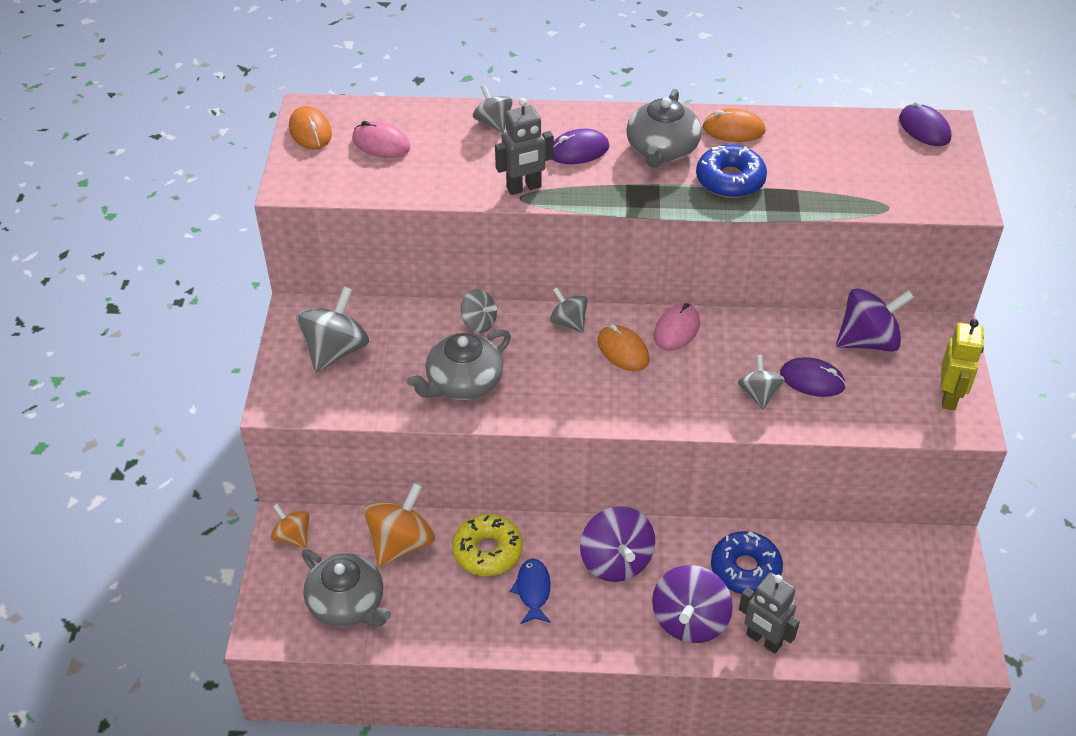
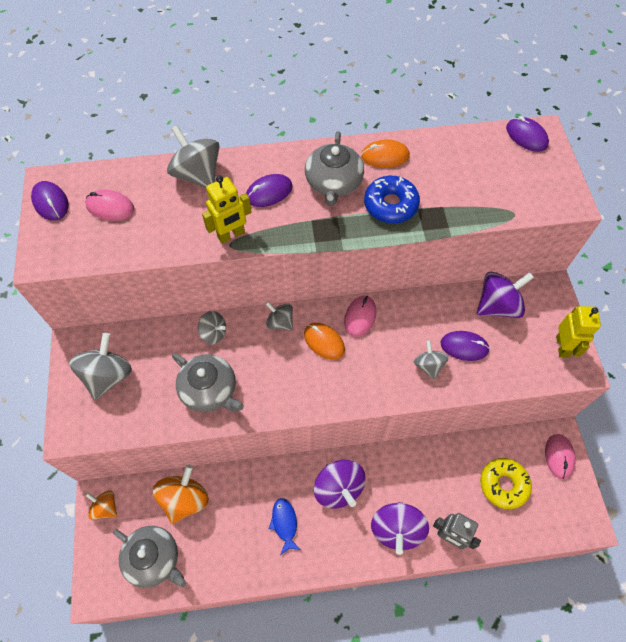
camera: 10 degrees left, 15 degrees up
(310, 131) = (51, 202): orange mouse -> purple mouse
(463, 382) = (209, 390): grey teapot -> grey teapot turned 90 degrees counterclockwise
(487, 551) = (247, 495): yellow donut -> yellow donut (503, 484)
(493, 123) = (197, 174): grey spinning top -> grey spinning top, size x1.69
(524, 188) = (231, 235): grey robot -> yellow robot
(745, 569) = (428, 479): blue donut -> none
(943, 570) = (559, 456): none -> pink mouse

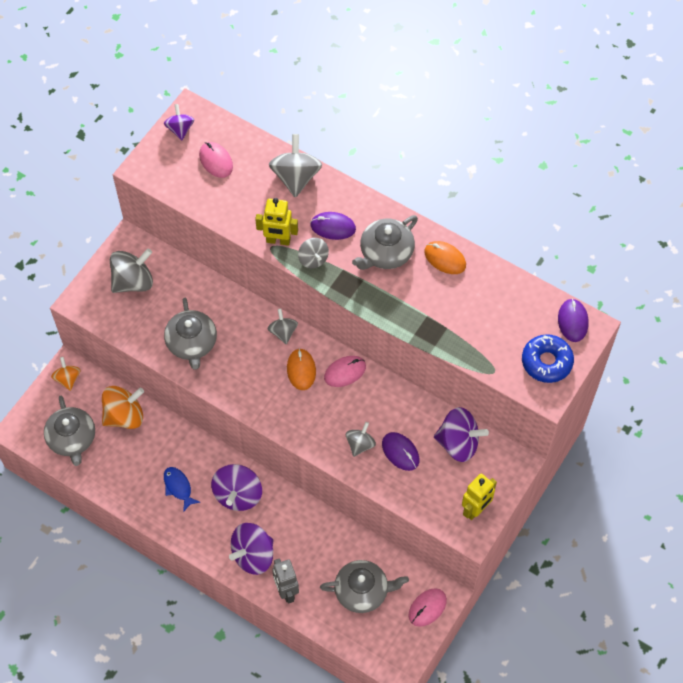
camera: 40 degrees right, 0 degrees up
(51, 202) = (180, 129): purple mouse -> purple spinning top
(213, 333) = (229, 304): grey spinning top -> grey spinning top (313, 259)
(284, 523) = (178, 487): blue fish -> blue fish turned 60 degrees counterclockwise
(390, 205) = (410, 299): blue donut -> blue donut (546, 362)
(503, 484) = (362, 591): yellow donut -> grey teapot

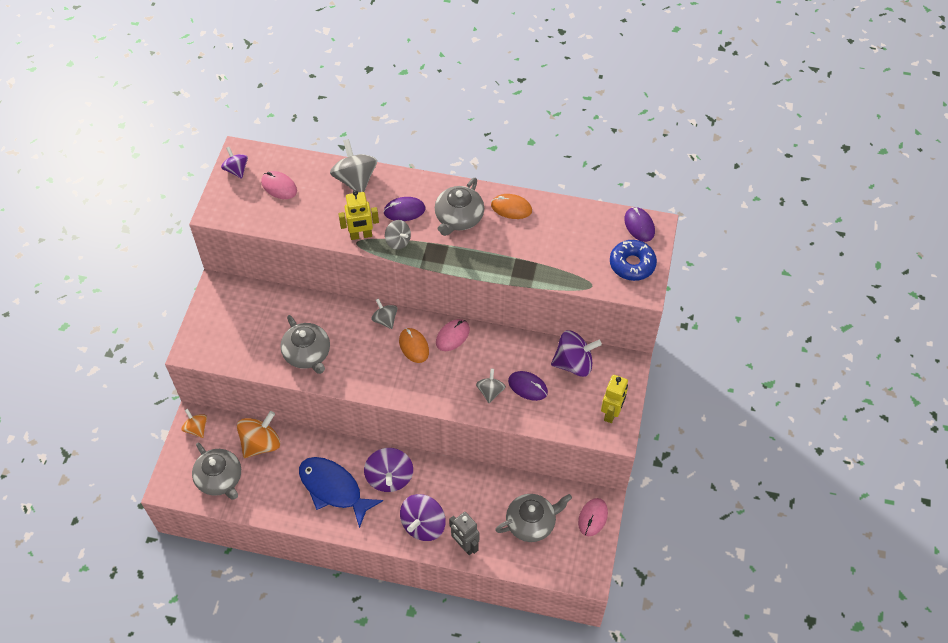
camera: 20 degrees left, 5 degrees down
(133, 281) = (234, 318): grey spinning top -> none
(178, 487) = (333, 489): blue fish -> blue fish, size x1.97

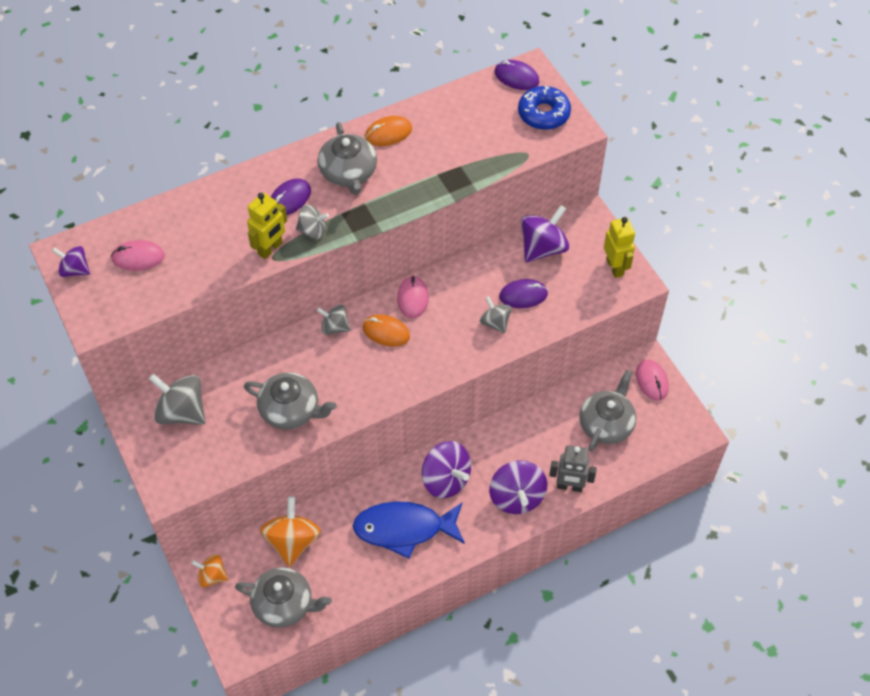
camera: 40 degrees left, 0 degrees up
(355, 180) = (211, 202): grey spinning top -> grey spinning top (182, 412)

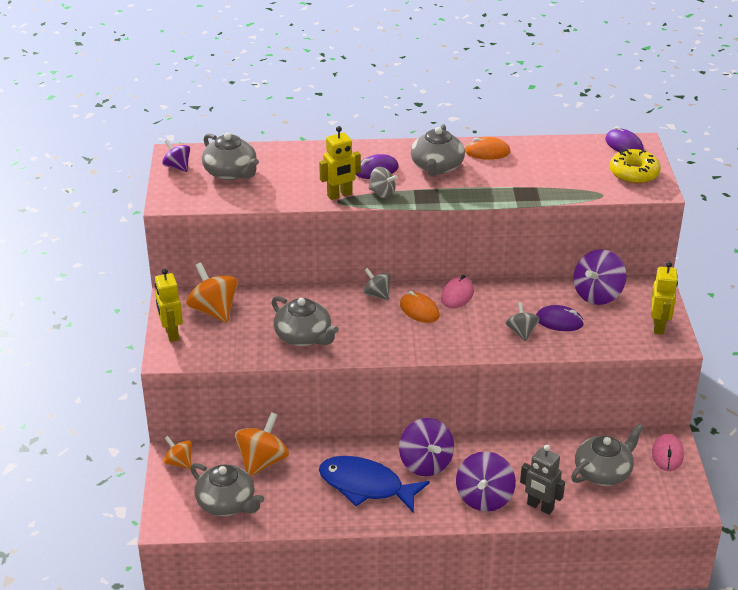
camera: 25 degrees right, 20 degrees down
(138, 257) = (231, 172): pink mouse -> grey teapot
(155, 459) = (171, 334): none -> yellow robot
(182, 412) = (214, 310): grey spinning top -> orange spinning top
(543, 114) = (634, 173): blue donut -> yellow donut
(543, 248) = (597, 294): purple spinning top -> purple spinning top turned 150 degrees clockwise

